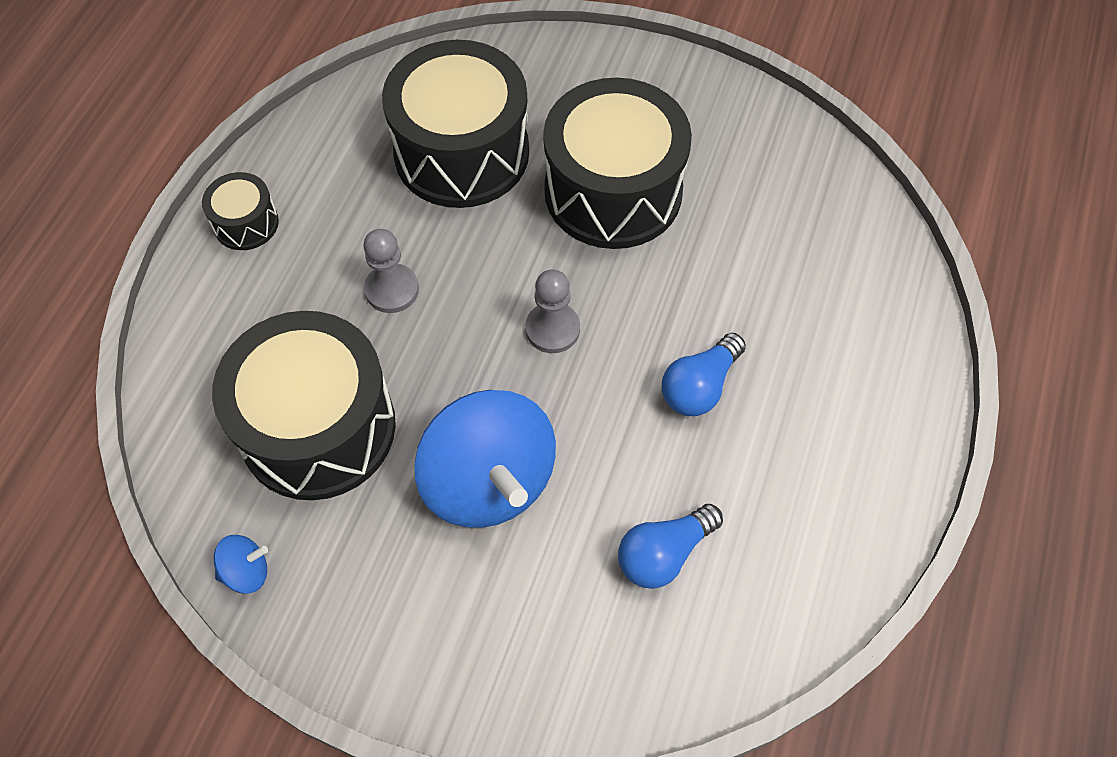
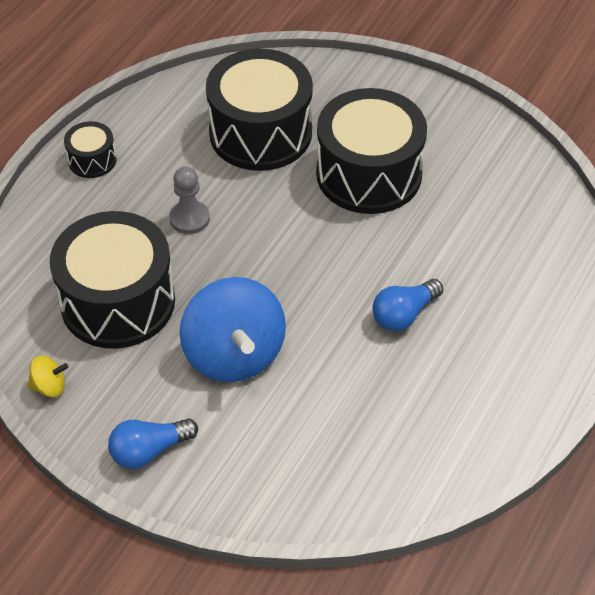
camera: 10 degrees right, 10 degrees down
(246, 572) = (49, 386): blue spinning top -> yellow spinning top
(552, 329) = (302, 261): grey pawn -> none
(664, 553) = (352, 420): blue light bulb -> blue light bulb (149, 450)

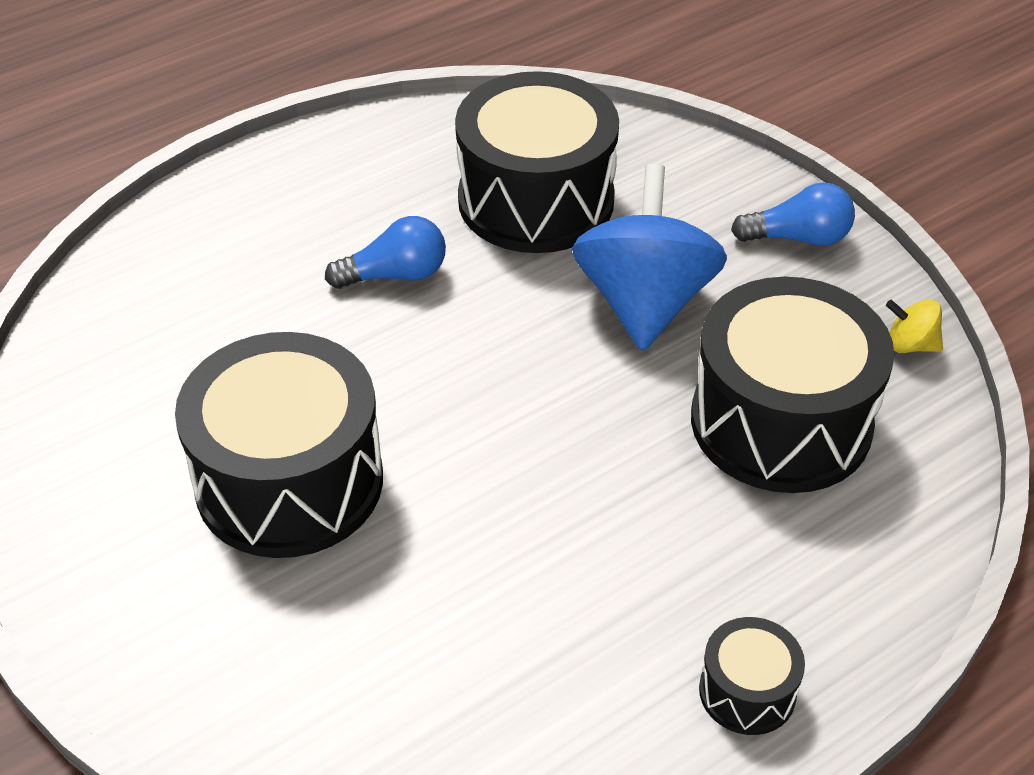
camera: 155 degrees left, 5 degrees down
(189, 218) = (618, 511): grey pawn -> none
(260, 133) = (413, 629): black drum -> black drum (536, 200)

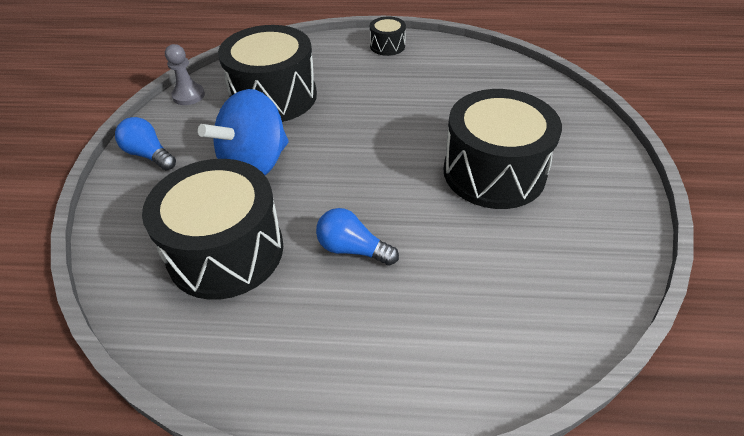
camera: 140 degrees left, 0 degrees up
(910, 345) = (188, 96): yellow spinning top -> grey pawn

